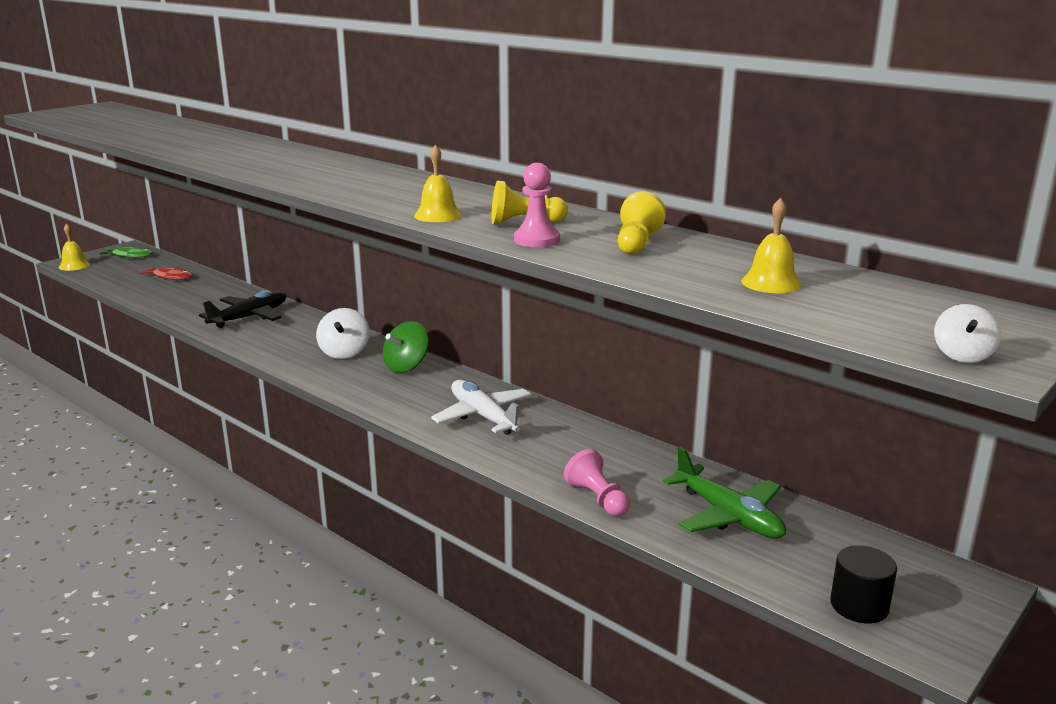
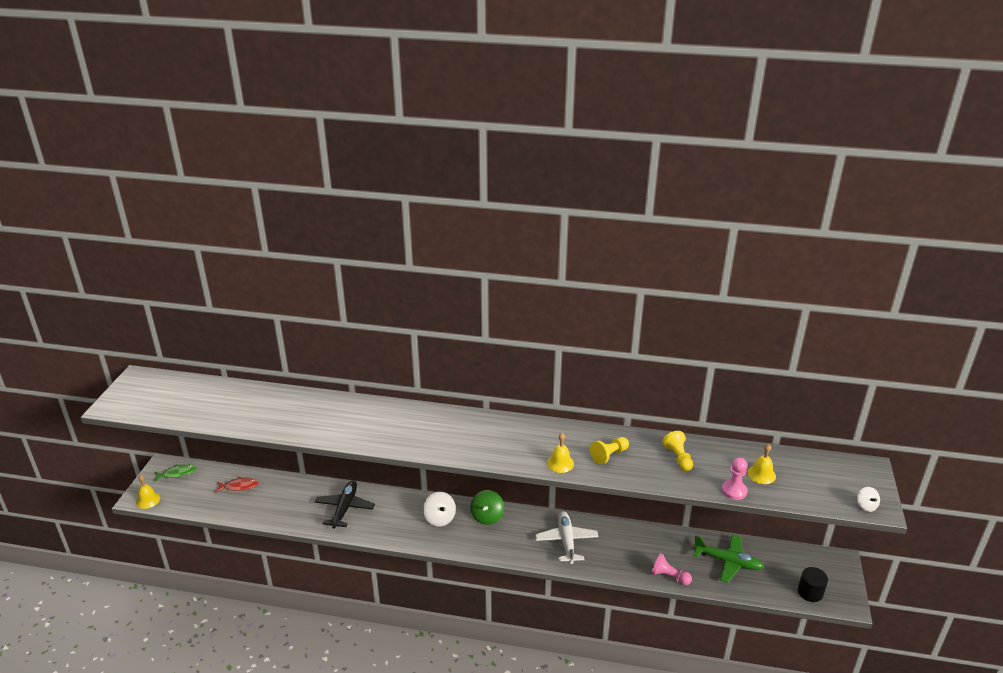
camera: 30 degrees left, 10 degrees up
(483, 417) = (566, 541): white plane -> white plane turned 60 degrees clockwise
(536, 240) = (633, 472): pink pawn -> pink pawn (734, 491)

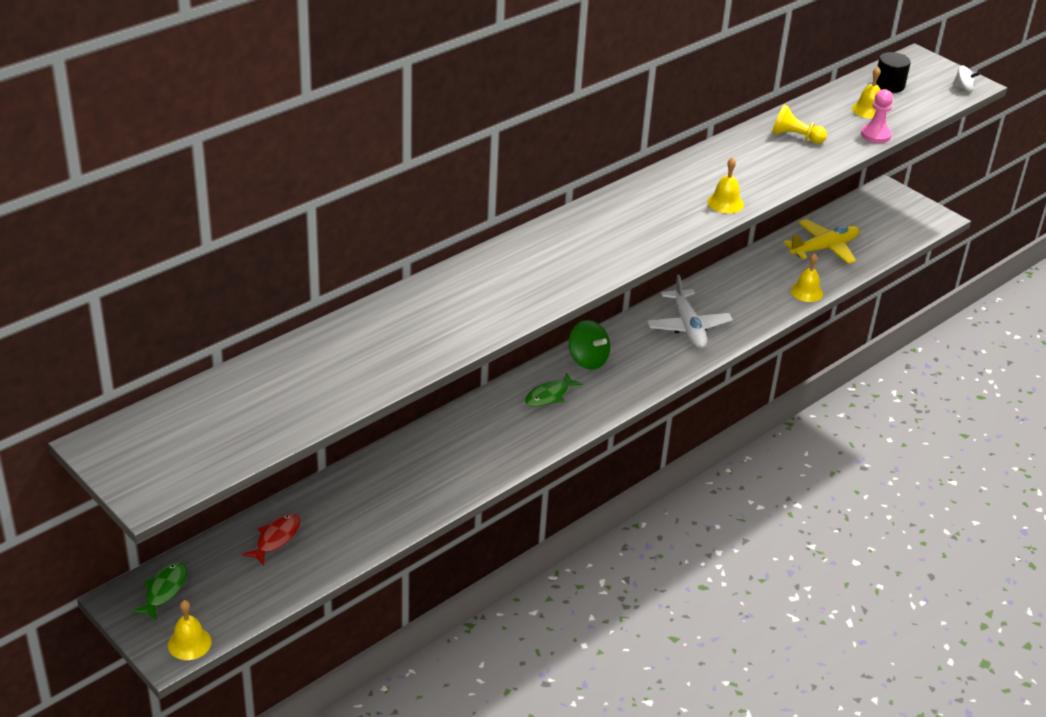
camera: 55 degrees left, 5 degrees up
(345, 508) = (440, 461): black plane -> none
(439, 518) = (549, 395): white spinning top -> green fish
(566, 541) = (688, 326): white plane -> white plane turned 135 degrees counterclockwise
(609, 455) = (746, 170): yellow pawn -> none
(669, 576) = (806, 292): pink pawn -> yellow bell
(728, 562) = (824, 248): green plane -> yellow plane
(810, 592) = (906, 228): black cylinder -> black cylinder (889, 85)

